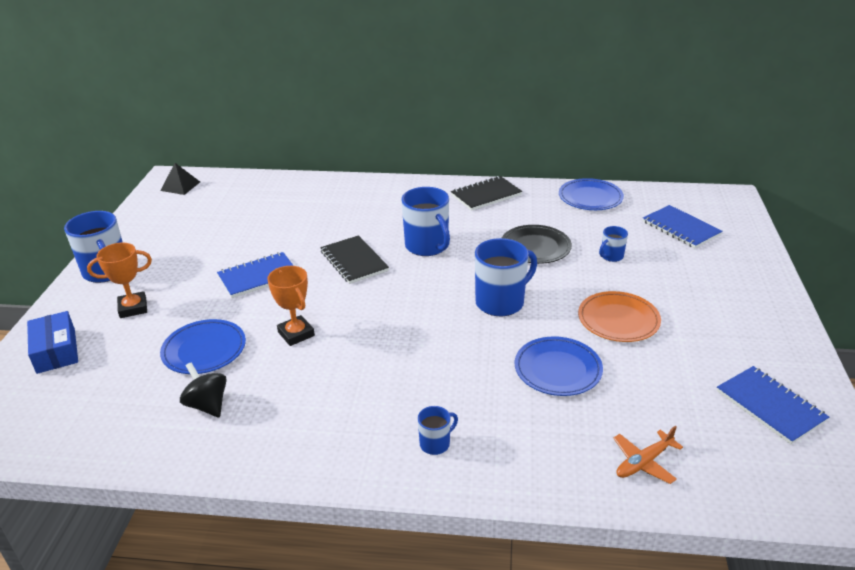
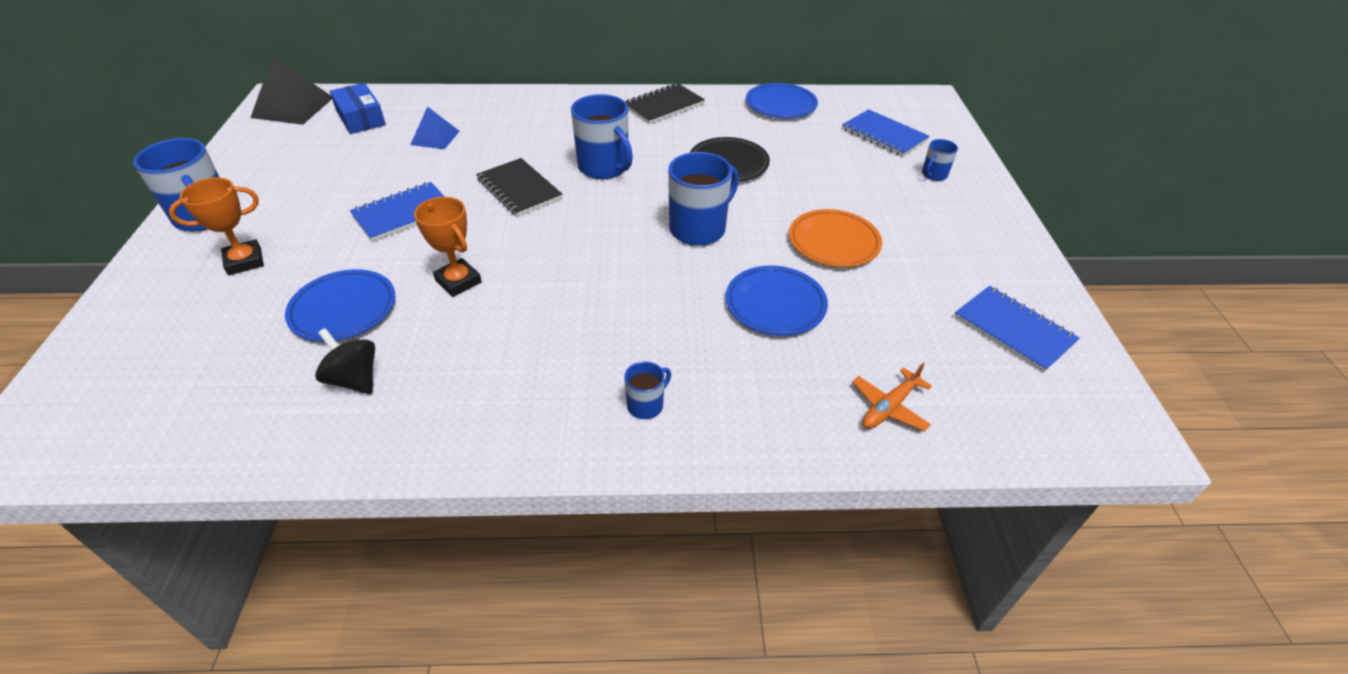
camera: 10 degrees left, 10 degrees up
(56, 351) = (144, 323): blue box -> blue box (361, 118)
(180, 186) = (293, 107): black pyramid -> black pyramid, size x1.64
(290, 215) = (435, 137): none -> blue pyramid
(611, 256) = (814, 170): blue mug -> blue mug (933, 175)

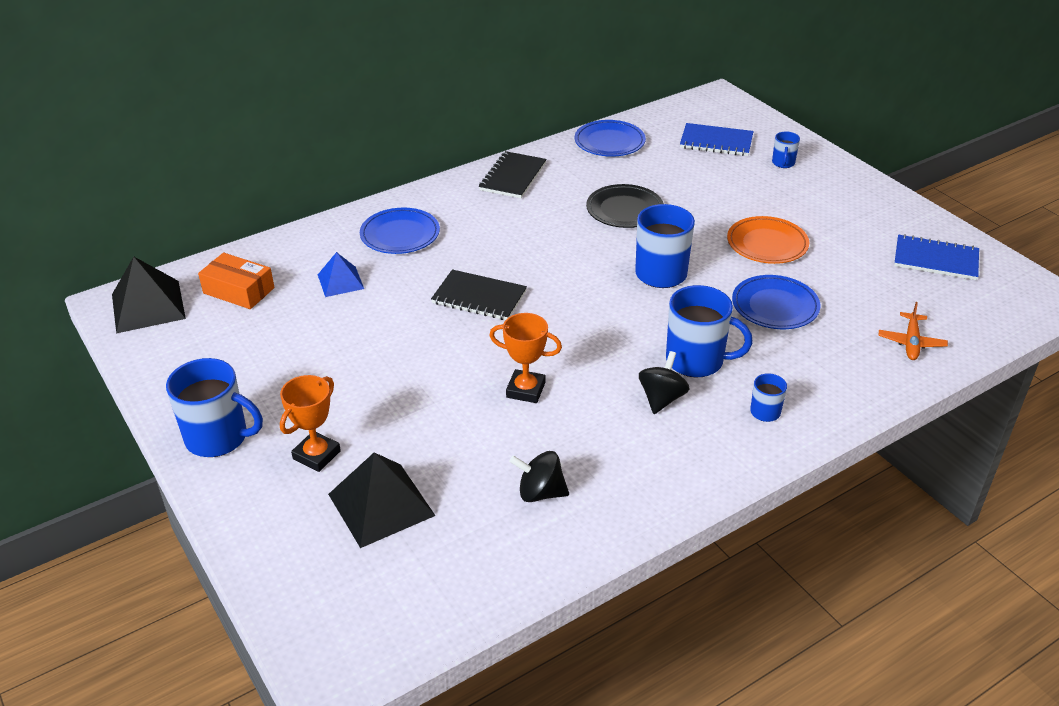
camera: 30 degrees left, 5 degrees down
(231, 324) = (381, 504): none -> black pyramid
(343, 309) = (460, 451): blue plate -> blue plate (400, 235)
(361, 118) = (239, 290): blue box -> orange box
(403, 213) = (405, 358): blue notebook -> none
(562, 344) = (662, 398): none -> black spinning top
(604, 167) = (528, 251): blue mug -> blue mug (696, 361)

